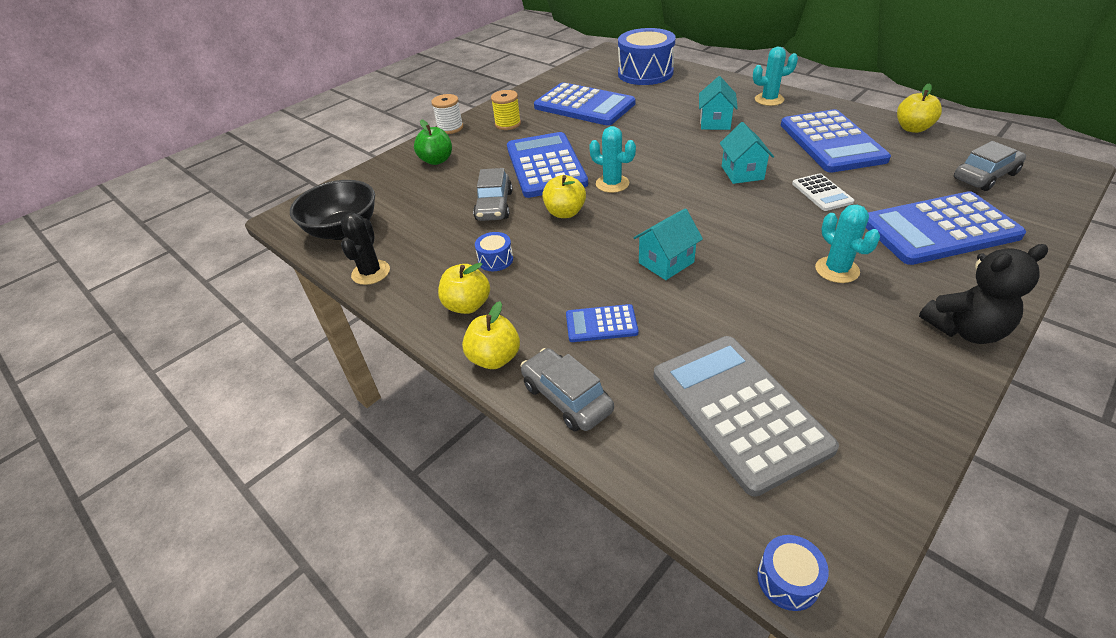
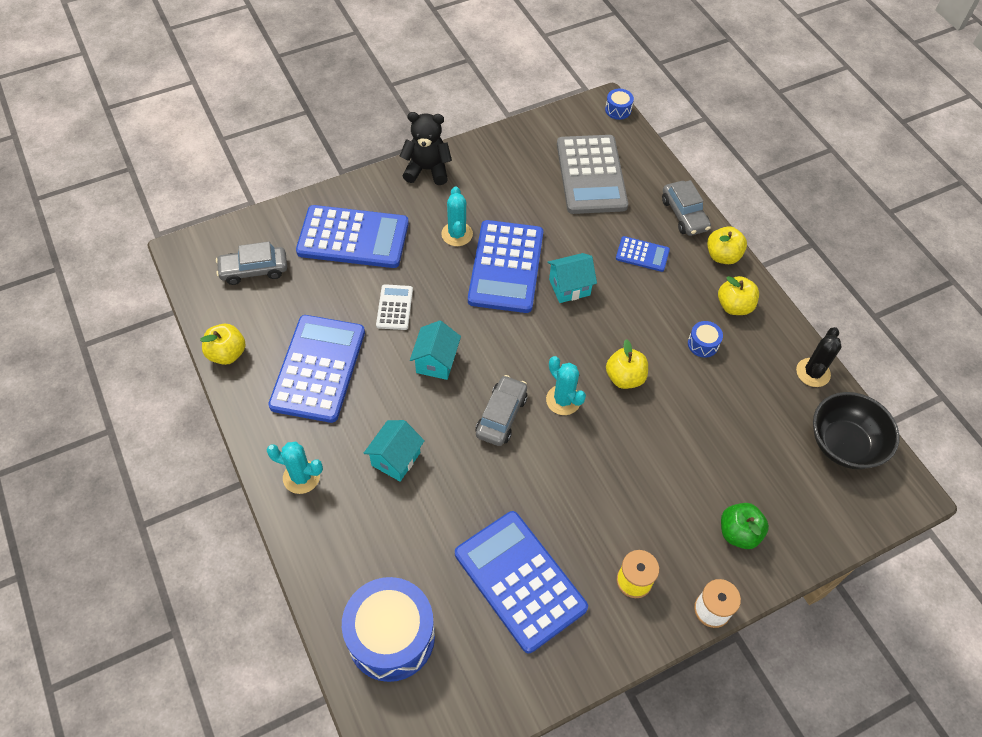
camera: 165 degrees left, 15 degrees up
(494, 206) = (688, 417): grey car -> grey car (501, 416)
(545, 166) = (617, 462): blue calculator -> blue calculator (506, 267)

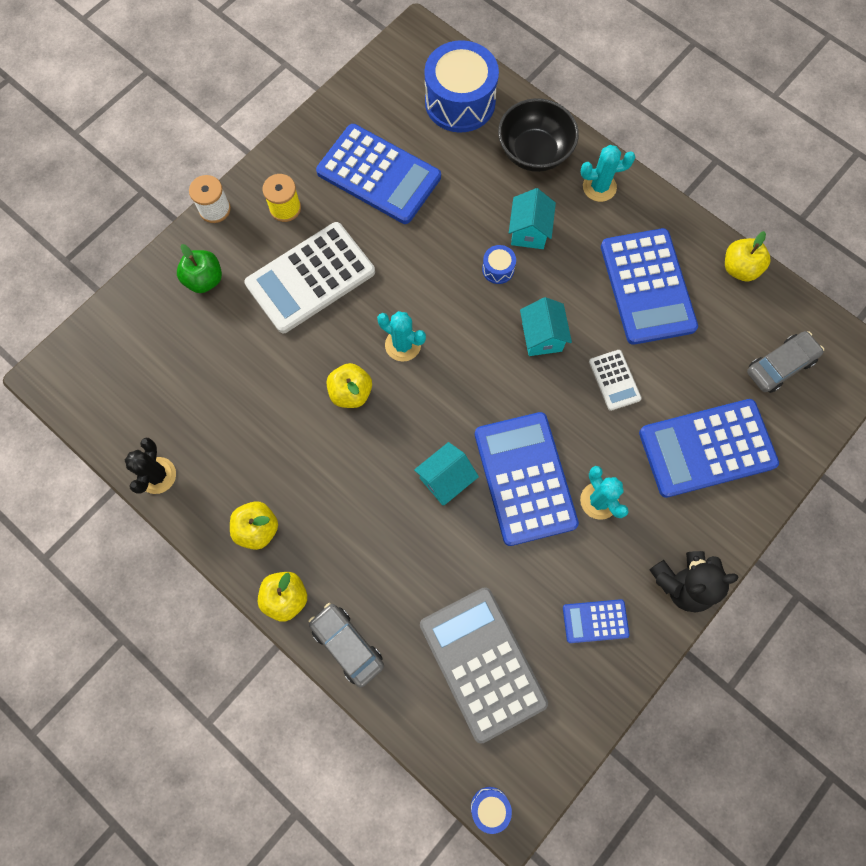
camera: 160 degrees right, 15 degrees up
(501, 416) = (454, 306): grey car -> none
(629, 494) = (310, 278): none -> white calculator
(642, 254) = (380, 560): blue calculator -> blue calculator (595, 621)
(703, 344) = (281, 464): blue drum -> blue drum (498, 269)
(844, 444) = (116, 404): black bowl -> black bowl (534, 152)

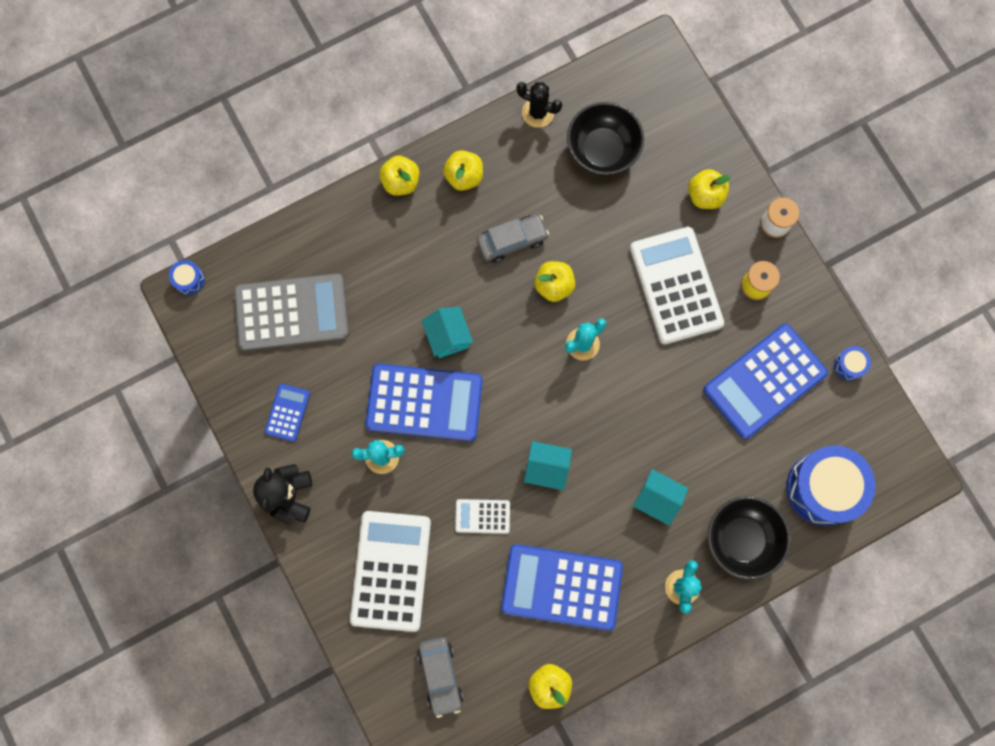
camera: 110 degrees right, 5 degrees up
(182, 394) = (602, 150): none -> black bowl
(204, 280) = (705, 195): green apple -> yellow apple
(347, 645) = (346, 216): grey car -> grey car (512, 241)
(498, 269) = (627, 455): blue drum -> blue drum (849, 365)
(707, 448) = (391, 570): blue calculator -> white calculator

